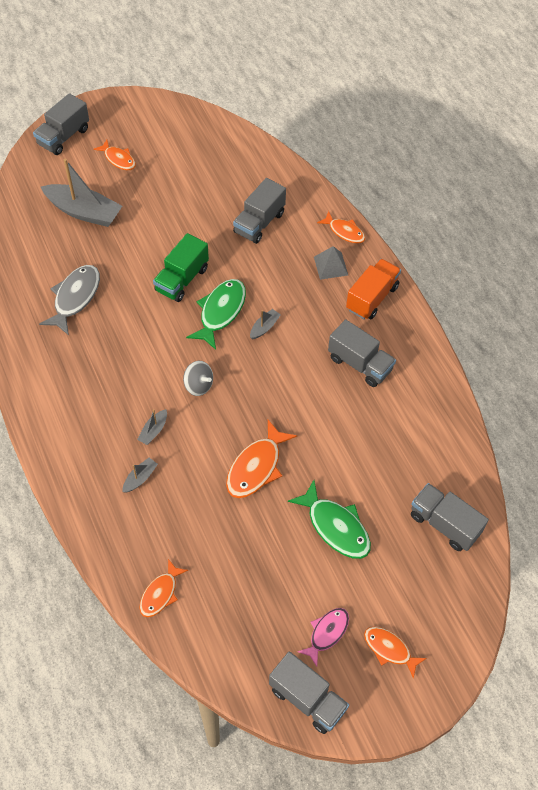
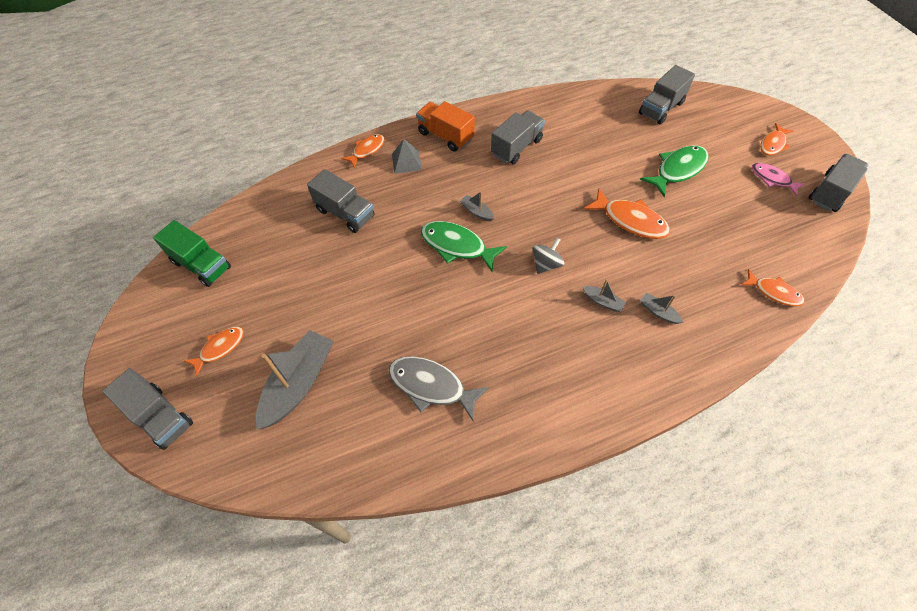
camera: 85 degrees left, 0 degrees up
(182, 279) = (413, 279): green truck -> green truck (202, 265)

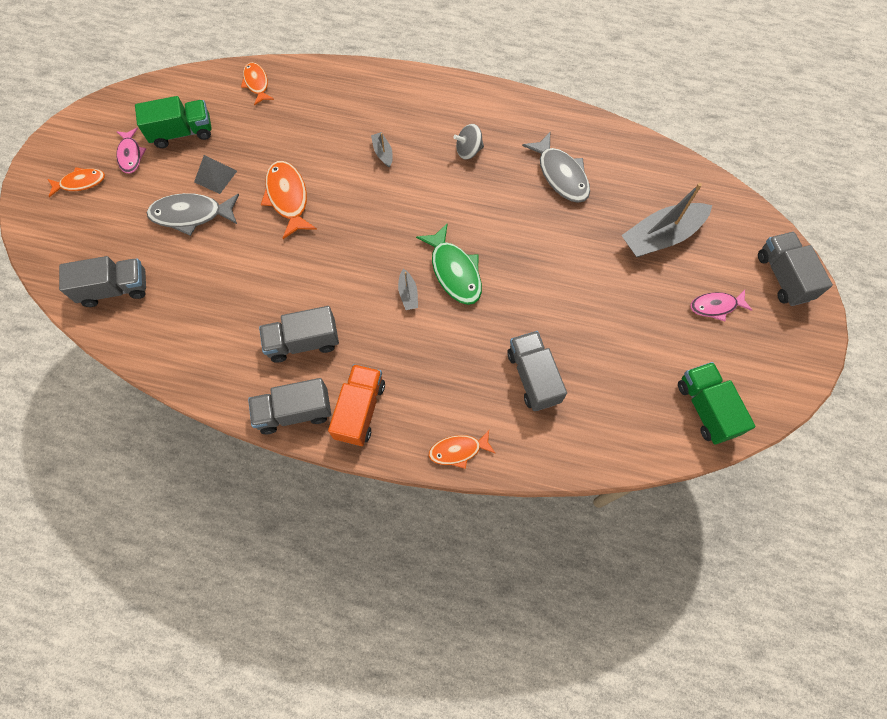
camera: 145 degrees left, 10 degrees up
(220, 348) = (715, 306): orange fish -> pink fish
(406, 161) = (427, 403): grey pyramid -> grey pyramid (215, 176)
(445, 136) = (360, 410): orange truck -> orange truck turned 150 degrees counterclockwise
(546, 264) = (395, 207): grey spinning top -> grey spinning top (468, 151)
(658, 312) = (352, 122): grey boat -> none
(678, 170) = (191, 215): green fish -> grey fish
(765, 216) = (182, 133): none -> green truck
(830, 192) = (107, 116): grey truck -> grey truck (294, 412)

